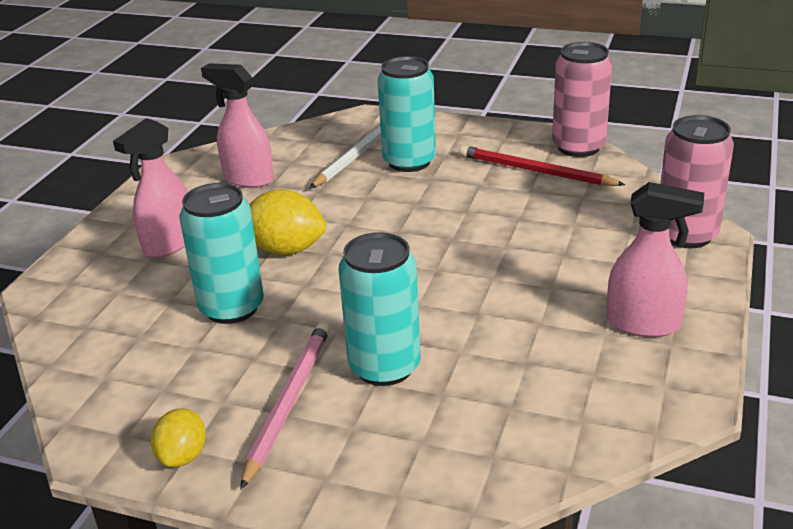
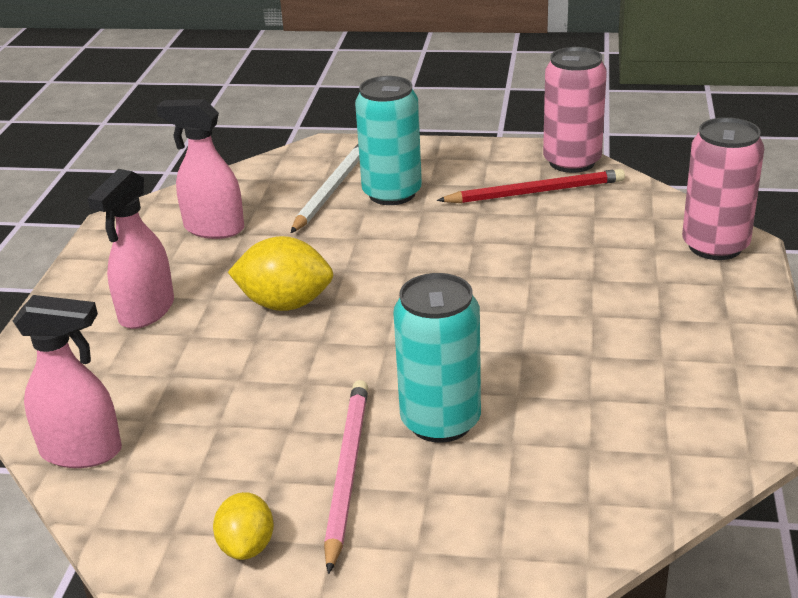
camera: 10 degrees left, 0 degrees up
(232, 308) = (245, 375): turquoise can -> none
(536, 171) = (534, 192): red pencil -> red pencil turned 150 degrees clockwise
(644, 324) = (701, 345): pink spray bottle -> pink spray bottle (82, 451)

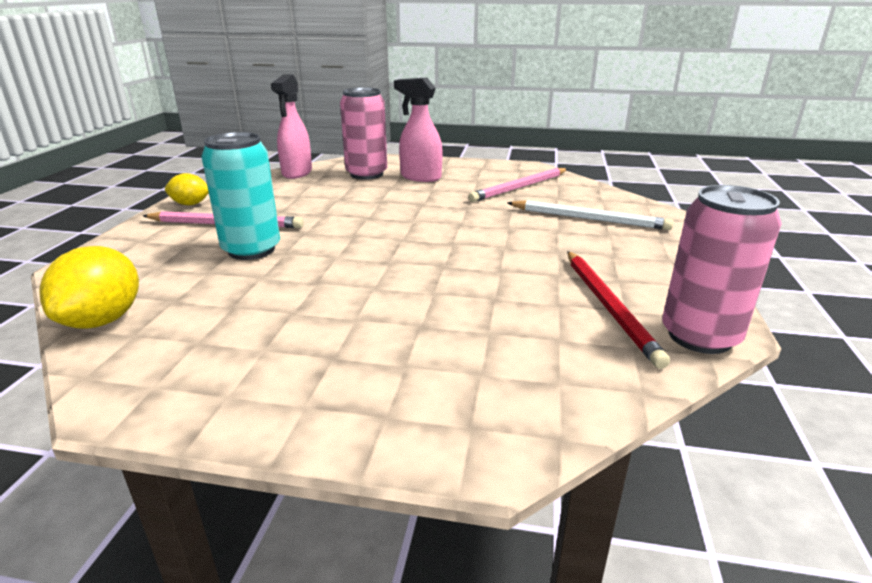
camera: 90 degrees right, 5 degrees down
(213, 229) = (520, 187): pink spray bottle -> pink pencil
(285, 304) = (417, 207): yellow lemon -> yellow lemon (103, 320)
(392, 193) = (587, 239): turquoise can -> none
(715, 246) = (481, 425): pink can -> pink can (366, 174)

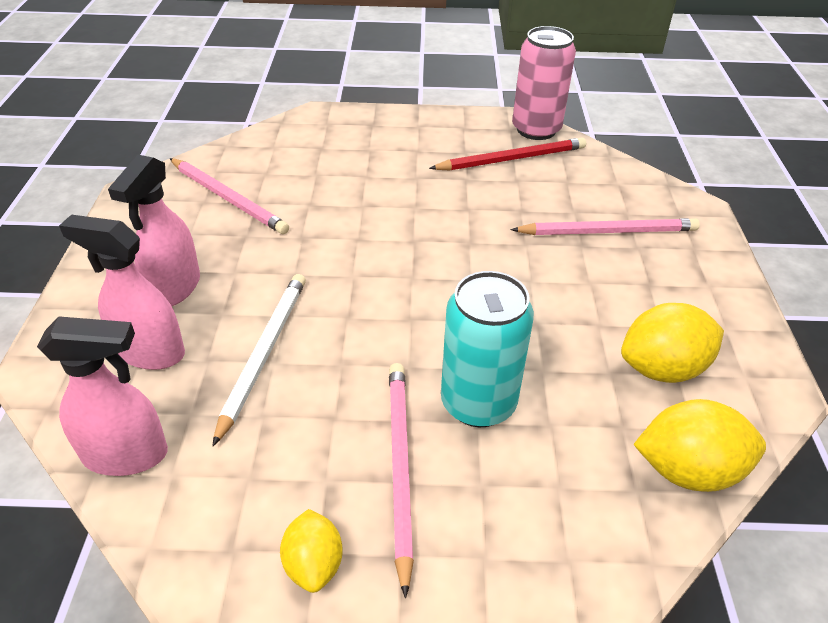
camera: 100 degrees left, 15 degrees up
(211, 334) = (662, 369): none -> yellow lemon
(366, 174) = (149, 352): pink can -> pink spray bottle
(442, 348) = (607, 231): none -> pink pencil
(588, 218) = (331, 157): white pencil -> white pencil (263, 354)

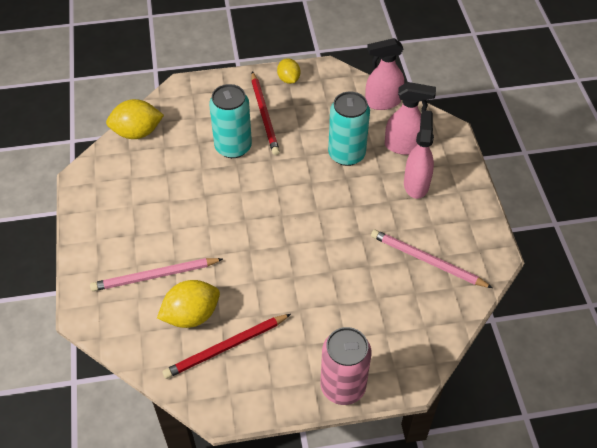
camera: 170 degrees right, 10 degrees up
(263, 354) = (346, 154): white pencil -> turquoise can
(399, 467) = (264, 115): pink pencil -> red pencil
(536, 129) = (205, 397): pink can -> pink can (343, 386)
(662, 369) = (138, 179): yellow lemon -> yellow lemon (191, 315)

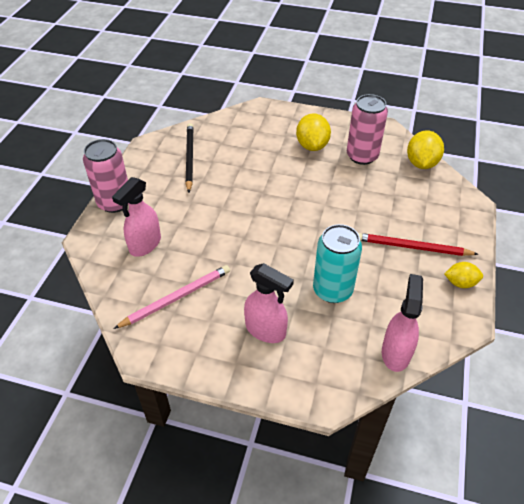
camera: 115 degrees right, 5 degrees down
(146, 182) = (362, 156): none -> pink can
(155, 276) = (270, 141): pink pencil -> none
(191, 315) = (226, 149): yellow lemon -> yellow lemon (312, 145)
(226, 347) = (189, 158): red pencil -> black pencil
(233, 147) = (379, 214): turquoise can -> none
(404, 146) = (321, 343): pink spray bottle -> pink spray bottle (145, 245)

